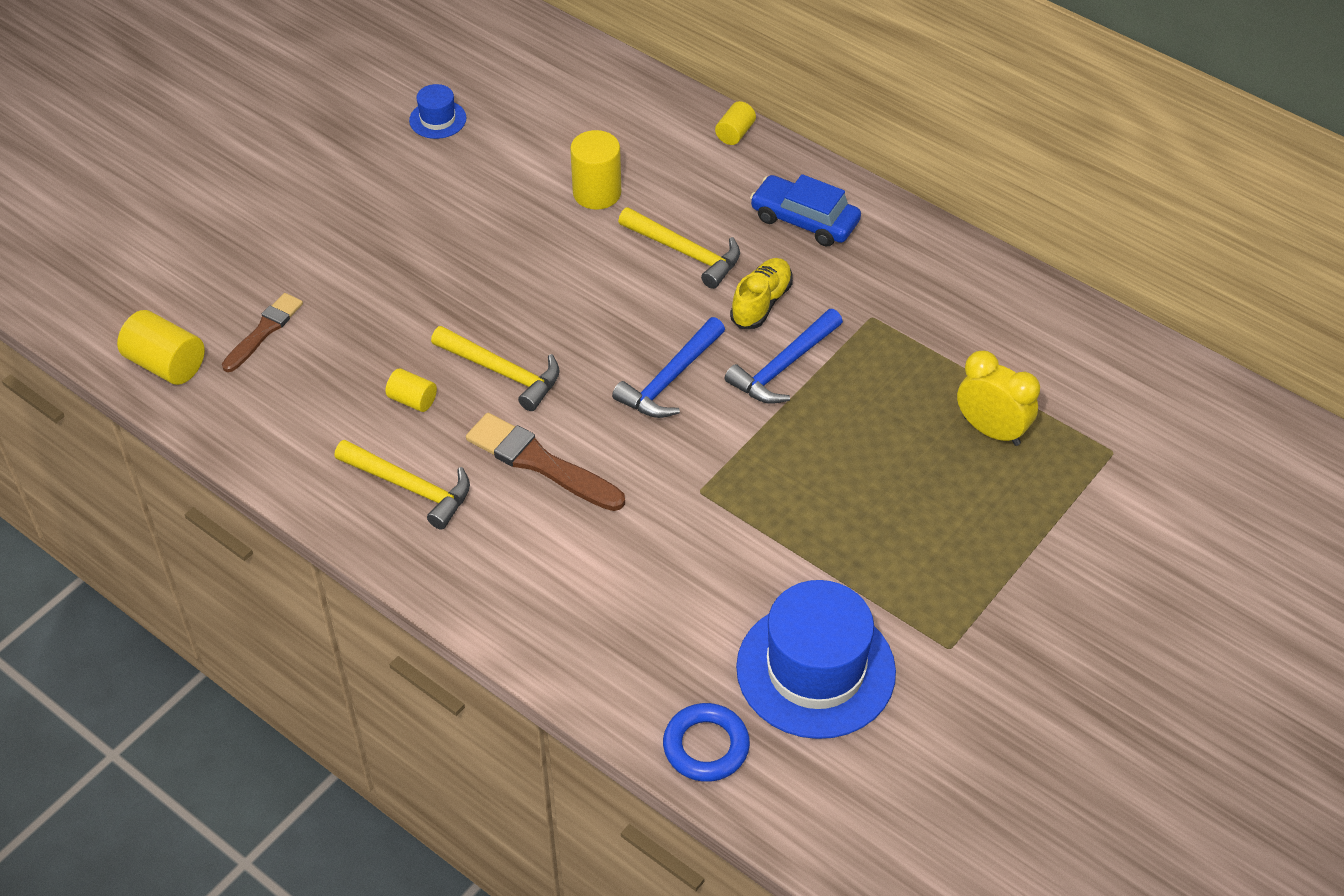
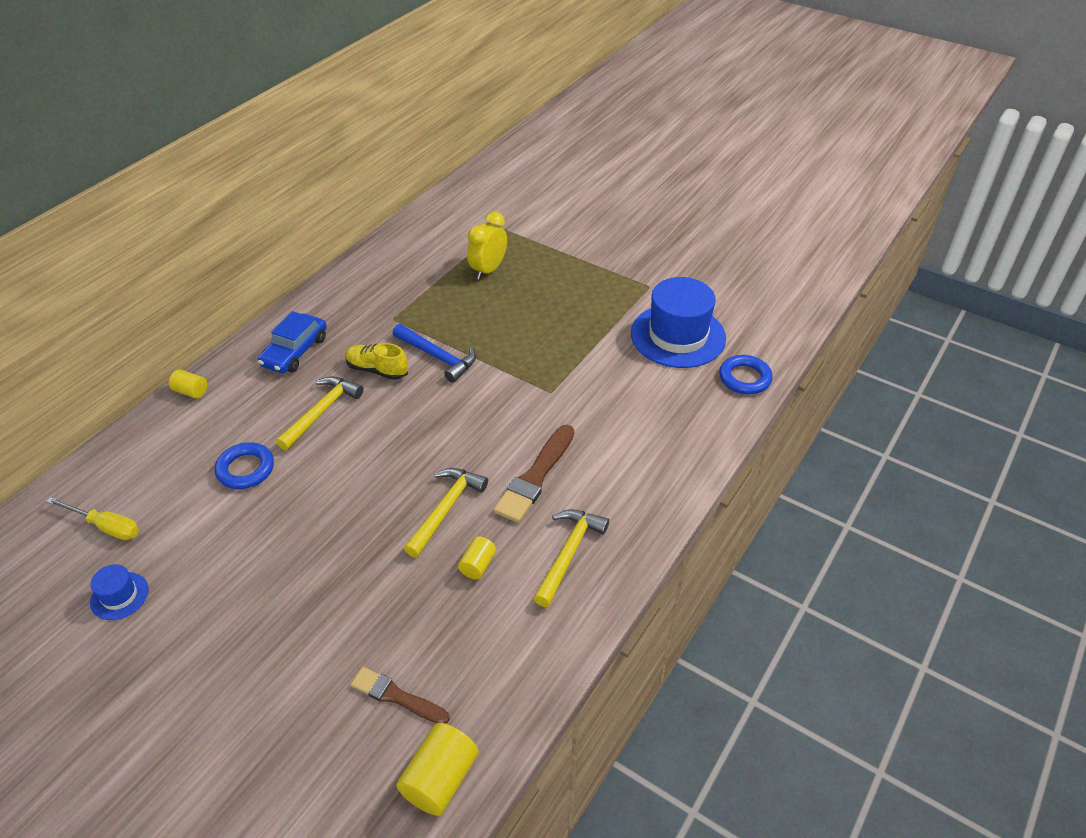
camera: 95 degrees left, 5 degrees down
(531, 96) = (105, 526): none -> yellow screwdriver
(597, 193) = (245, 469): yellow cylinder -> blue ring
(670, 379) = (451, 412): blue hammer -> none

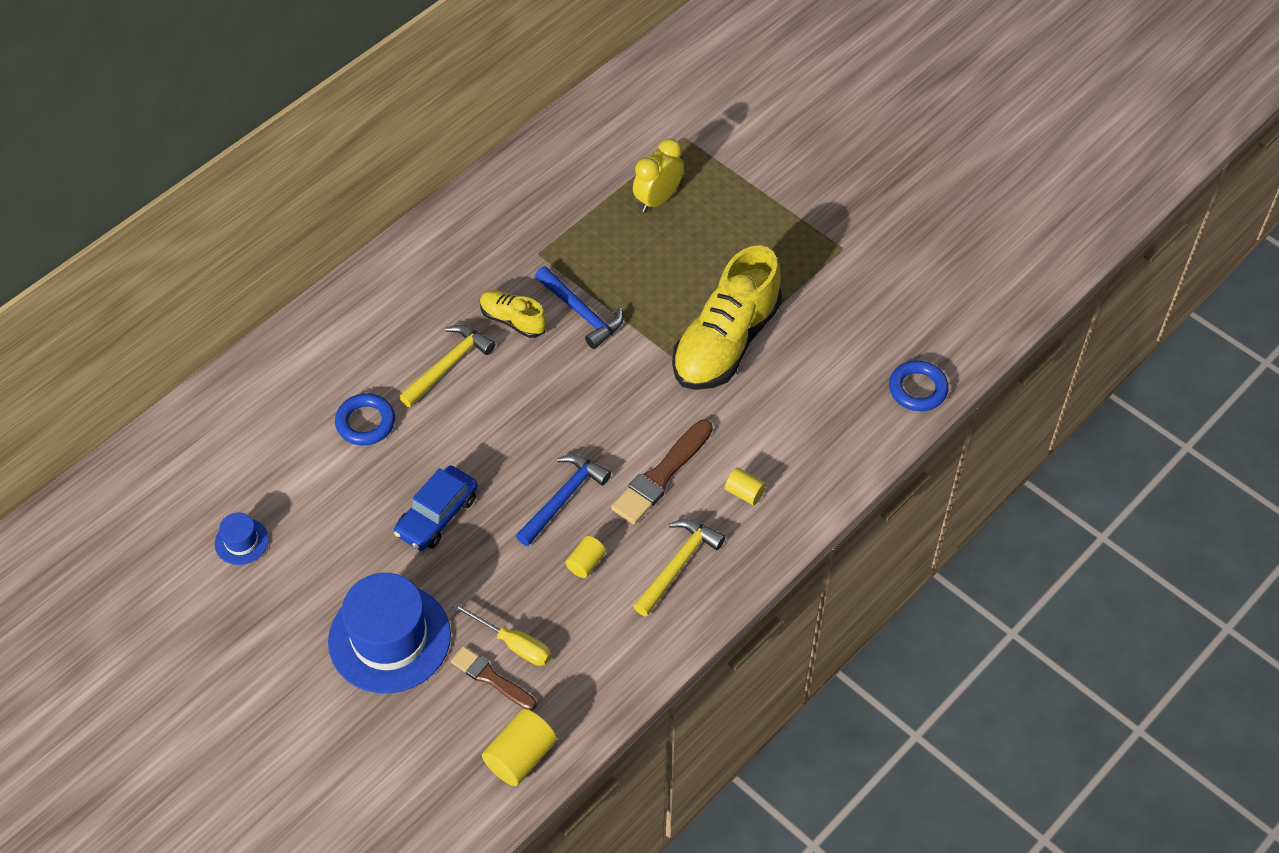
camera: 10 degrees right, 10 degrees up
(105, 526) = (227, 466): yellow screwdriver -> yellow screwdriver (513, 644)
(191, 391) = (312, 320): yellow cylinder -> yellow cylinder (744, 492)
(295, 351) = (425, 283): blue car -> blue car (437, 515)
(445, 509) = (563, 498): yellow hammer -> blue hammer
(569, 364) = (725, 342): none -> yellow shoe
(678, 336) = (858, 322): blue hat -> blue hat (389, 638)

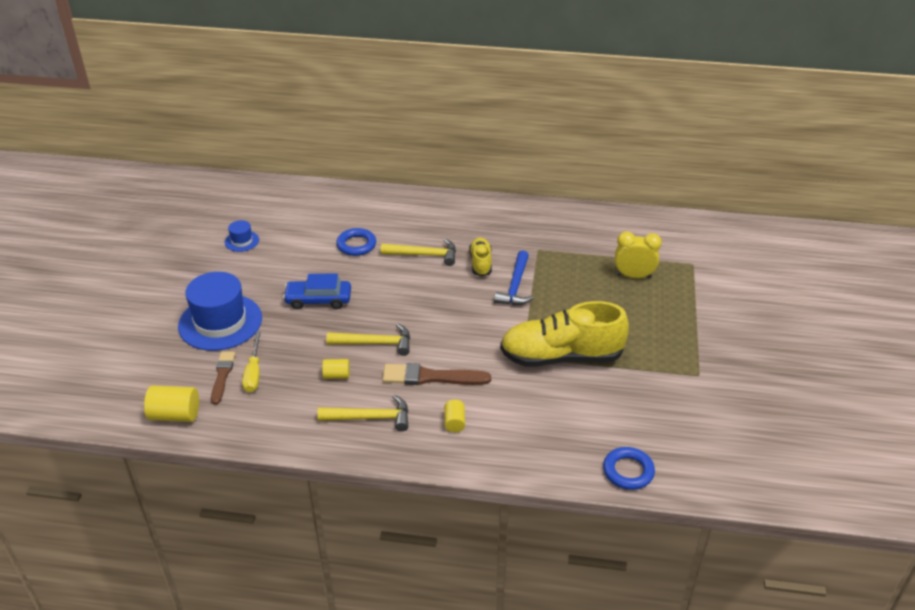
camera: 55 degrees right, 15 degrees down
(563, 498) = (375, 343): blue hammer -> yellow hammer

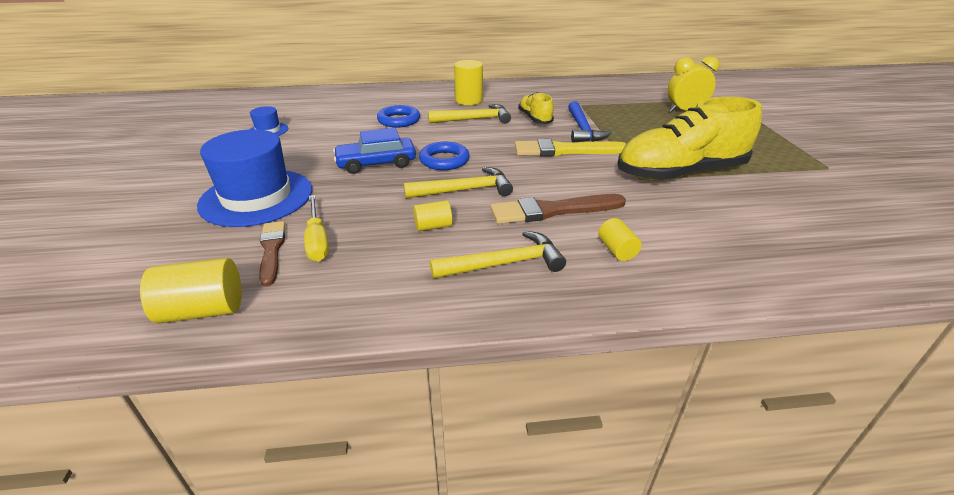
camera: 15 degrees left, 5 degrees down
(433, 224) = (468, 100): none -> yellow cylinder
(481, 312) = (565, 150): none -> yellow brush
(628, 471) = (872, 265): blue ring -> blue ring (444, 160)

